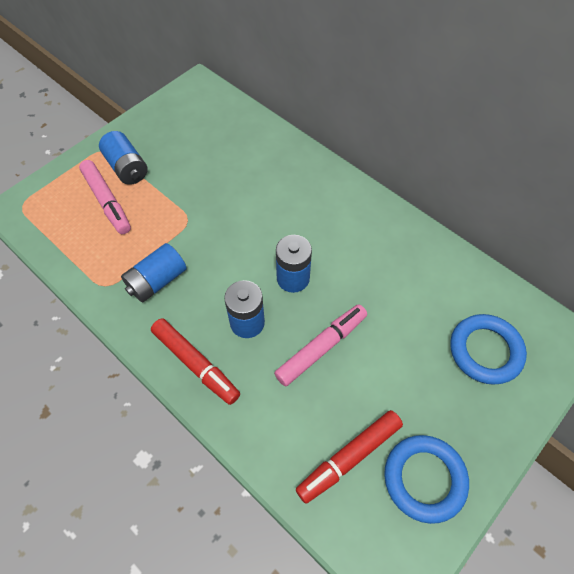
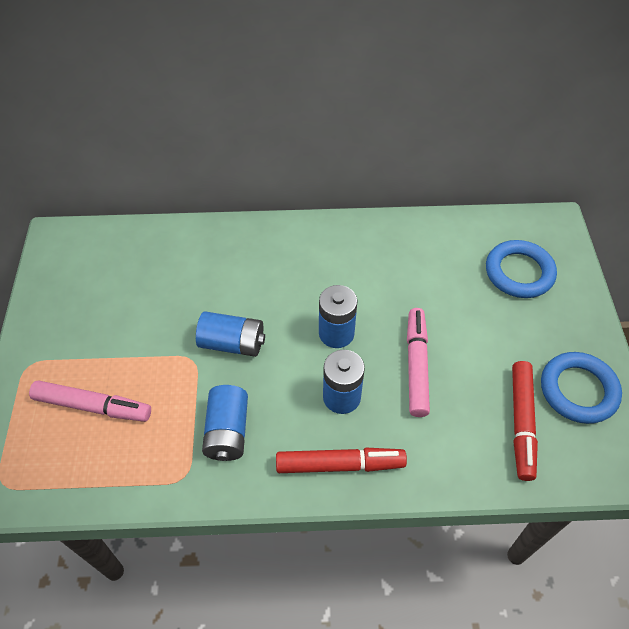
camera: 45 degrees left, 5 degrees down
(127, 168) = (76, 361): blue battery -> blue battery (232, 343)

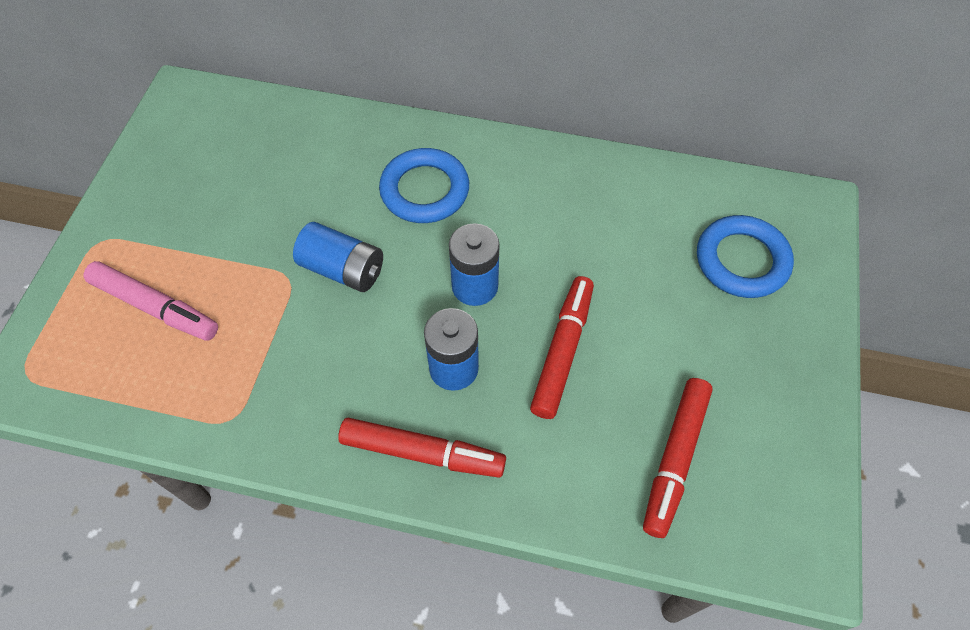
camera: 15 degrees right, 5 degrees up
(227, 431) = (300, 377): blue battery -> none
(416, 365) = (563, 351): pink marker -> red marker
(578, 390) = (767, 435): blue ring -> blue ring (425, 190)

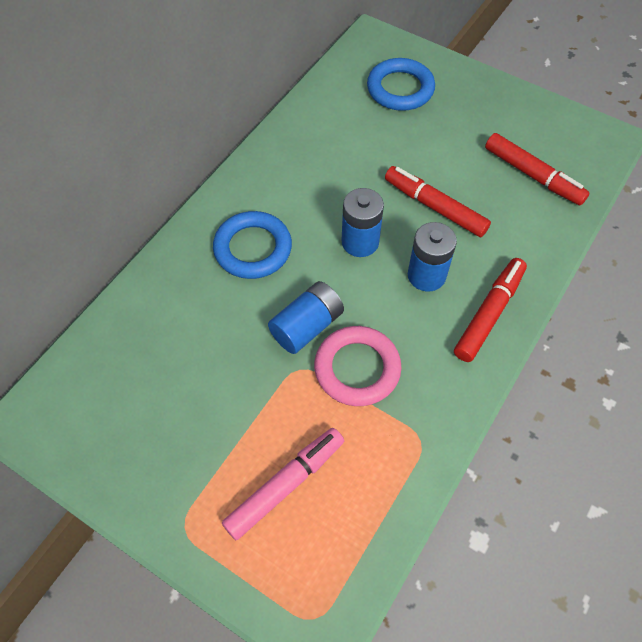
camera: 70 degrees left, 0 degrees up
(304, 332) = (357, 368): none -> pink ring

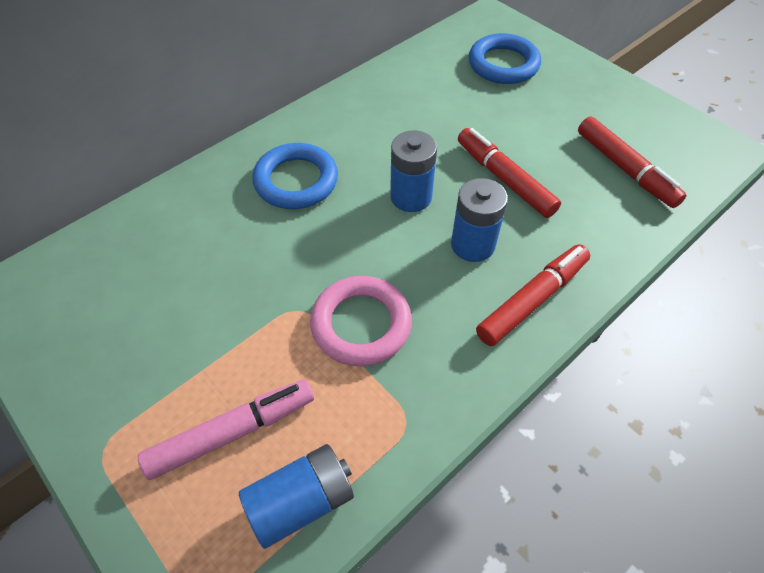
camera: 15 degrees right, 5 degrees down
(307, 326) = (322, 268): blue battery -> blue battery (301, 501)

